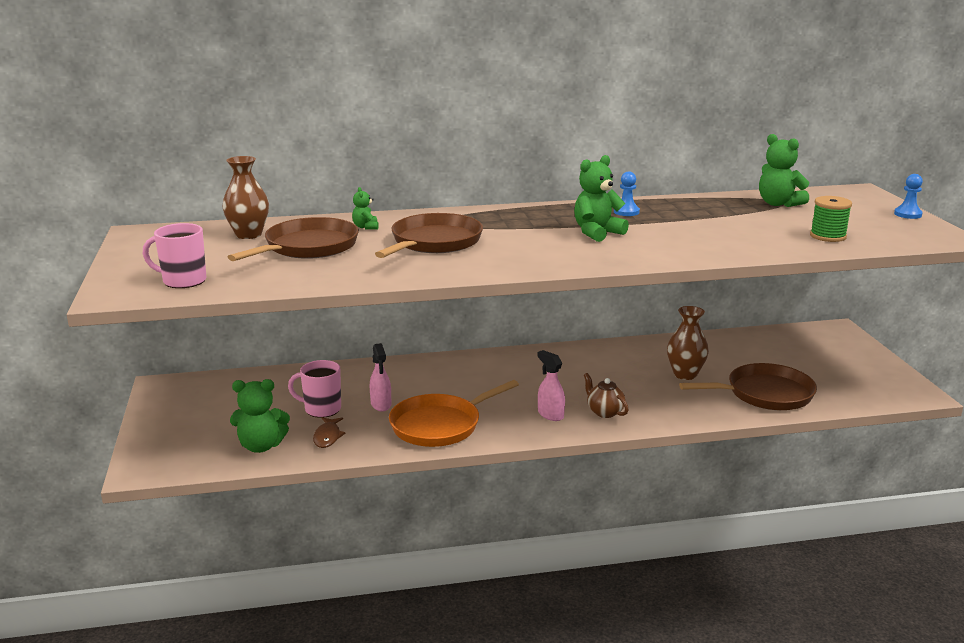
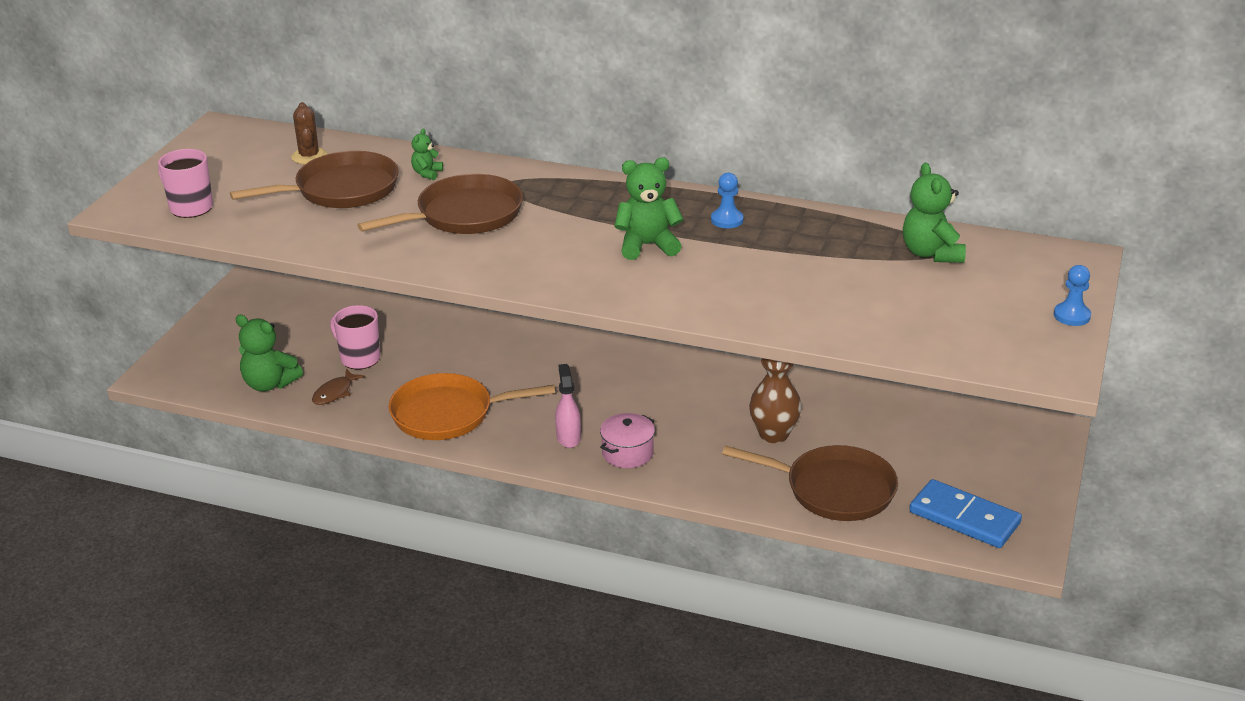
camera: 30 degrees right, 10 degrees up
(248, 235) = (309, 156): brown vase -> brown cactus
(381, 405) = (418, 371): pink spray bottle -> none
(604, 412) = (627, 453): brown teapot -> pink pot
(828, 236) = (905, 323): green spool -> none
(859, 386) = (964, 517): none -> blue domino

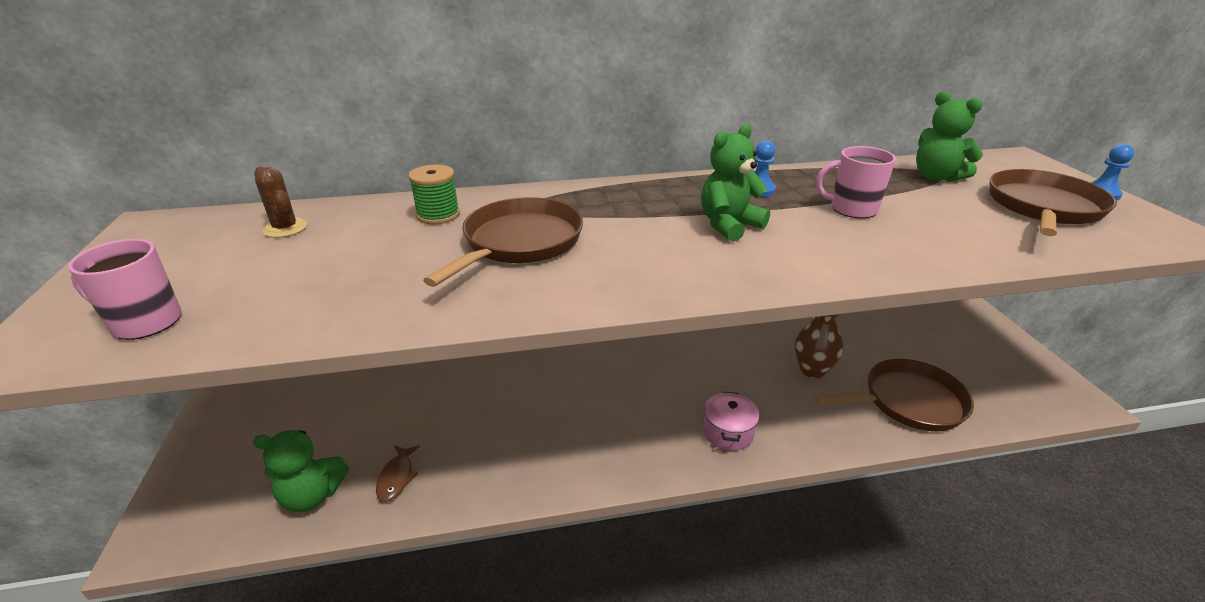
camera: 30 degrees left, 0 degrees up
(341, 190) = (352, 251): brown pan -> brown pan (1043, 208)
(359, 358) = (398, 427): pink mug -> pink mug (852, 209)
(427, 173) = (438, 215): green teddy bear -> green spool
(448, 414) = (534, 456): orange pan -> none
(568, 437) = (665, 437): pink spray bottle -> none
(964, 517) = (1011, 389): blue domino -> none

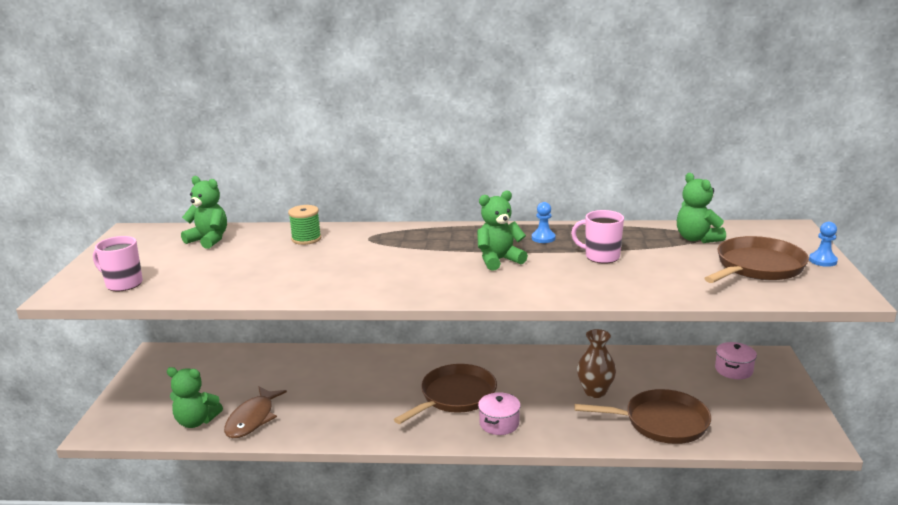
camera: 15 degrees right, 10 degrees down
(285, 228) = (209, 240): brown cactus -> green teddy bear
(397, 477) = (252, 419): brown fish -> brown fish, size x1.71
(519, 242) = (349, 260): brown pan -> brown pan (455, 396)
(935, 322) = (733, 370): none -> pink pot

